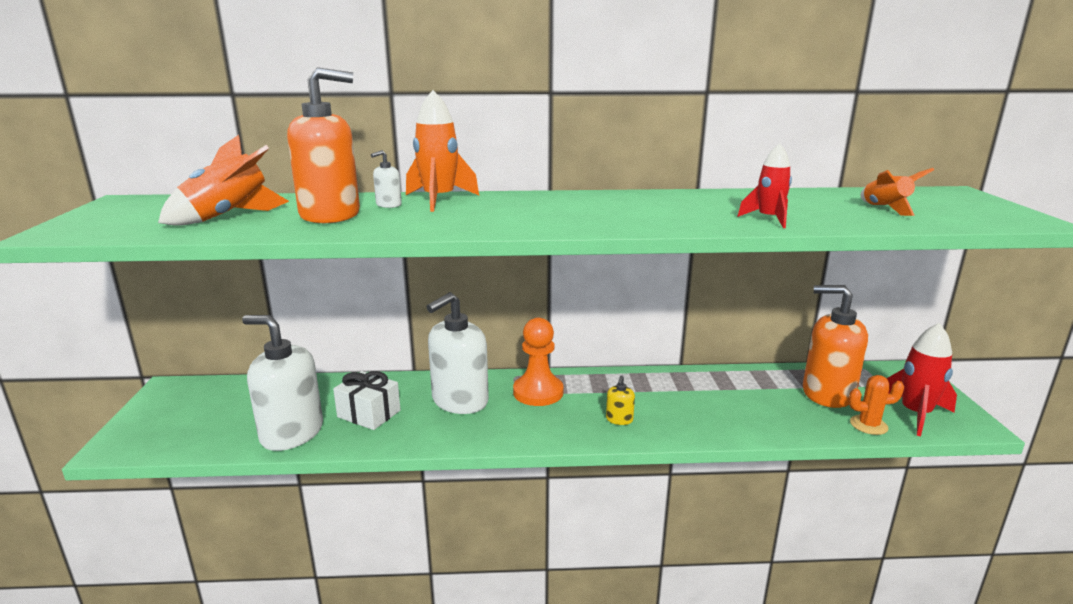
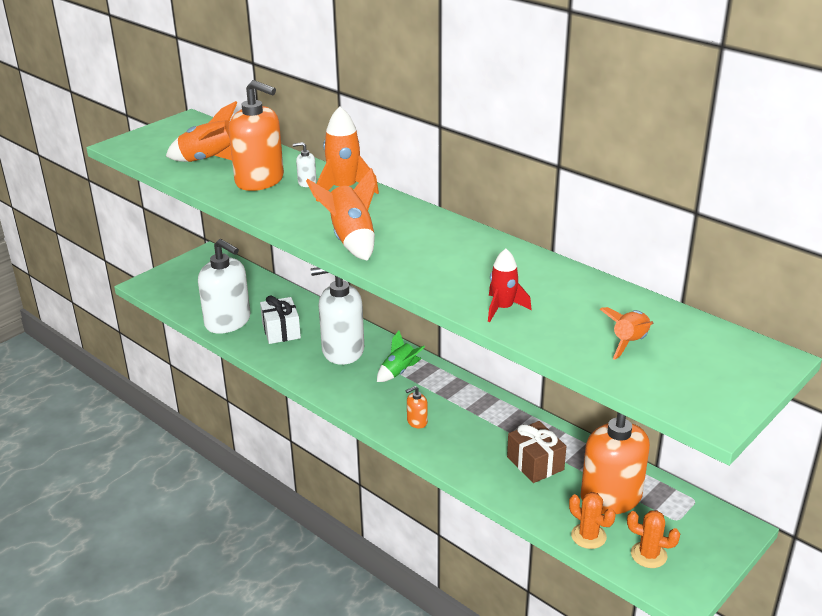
camera: 45 degrees right, 10 degrees up
(291, 433) = (228, 322): white soap dispenser -> white soap dispenser turned 150 degrees clockwise
(536, 222) = (351, 240): none -> orange rocket
(538, 392) = (399, 372): orange pawn -> green rocket
(619, 419) = (417, 422): yellow soap dispenser -> orange soap dispenser
(748, 400) = (535, 463): none -> brown gift
(915, 414) = (648, 555): red rocket -> orange cactus

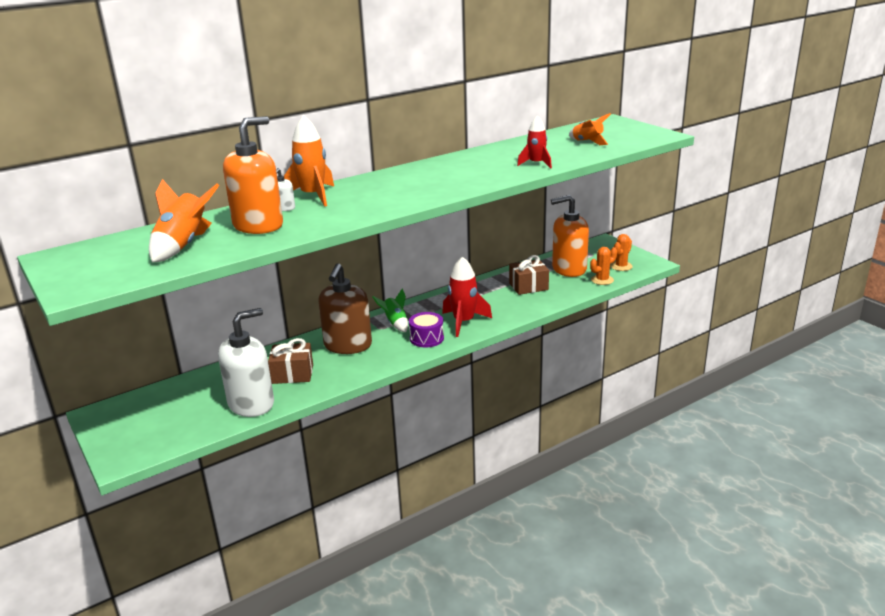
camera: 75 degrees left, 5 degrees down
(281, 331) = (292, 374): white gift -> brown gift
(342, 350) = (347, 345): white soap dispenser -> brown soap dispenser
(351, 240) = (408, 197): orange rocket -> none
(371, 400) = (426, 338): none -> purple drum
(417, 422) = (464, 322): orange soap dispenser -> red rocket

